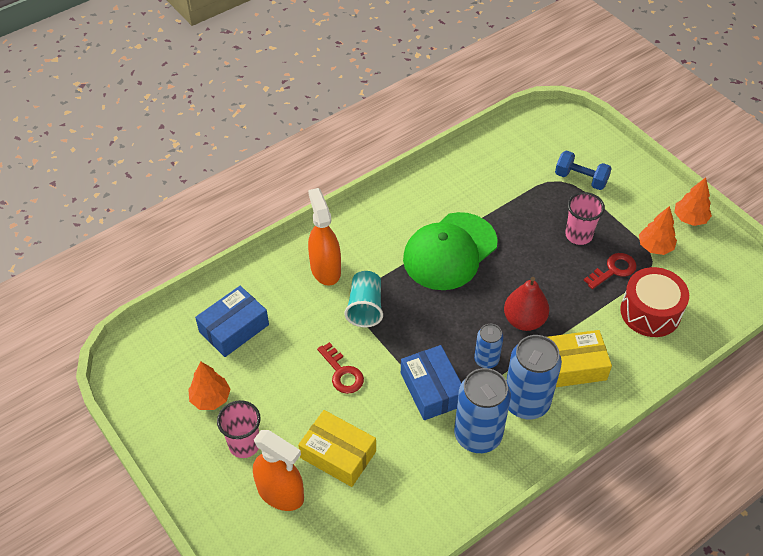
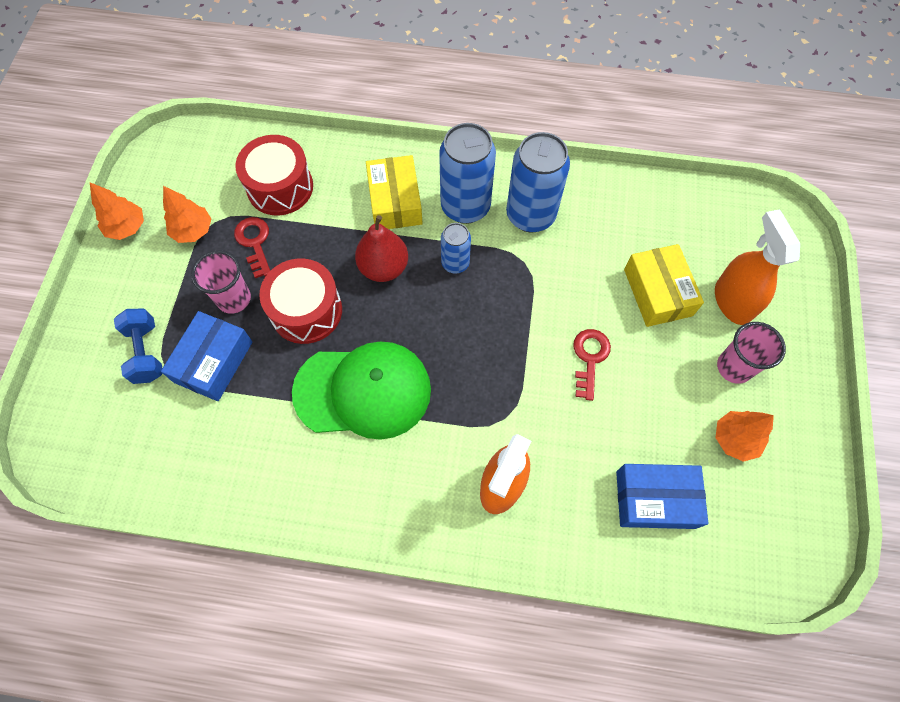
camera: 135 degrees left, 15 degrees up
(365, 307) = (505, 405): turquoise cup -> none
(432, 389) = (527, 278): blue box -> blue box (213, 362)
(533, 262) = (306, 310): none -> red drum
(573, 366) = (395, 201): yellow box -> yellow box turned 45 degrees clockwise
(613, 270) = (254, 243): red key -> red key turned 60 degrees clockwise

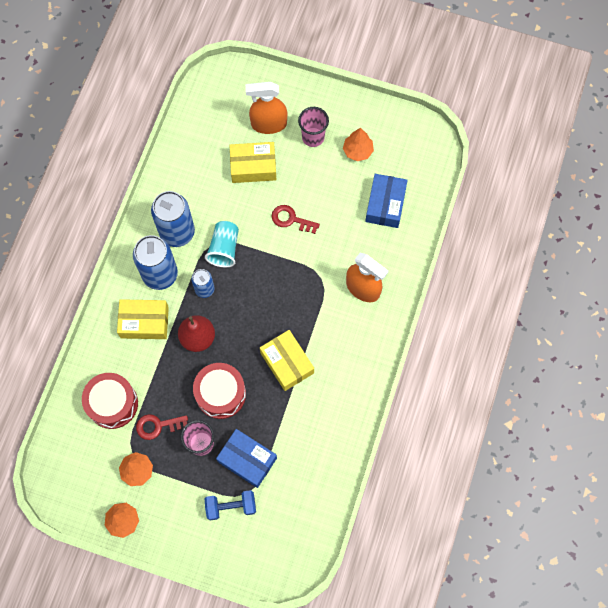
camera: 80 degrees left, 5 degrees up
(363, 391) = (287, 363): green cap -> yellow box
(521, 277) = (224, 248): none -> turquoise cup

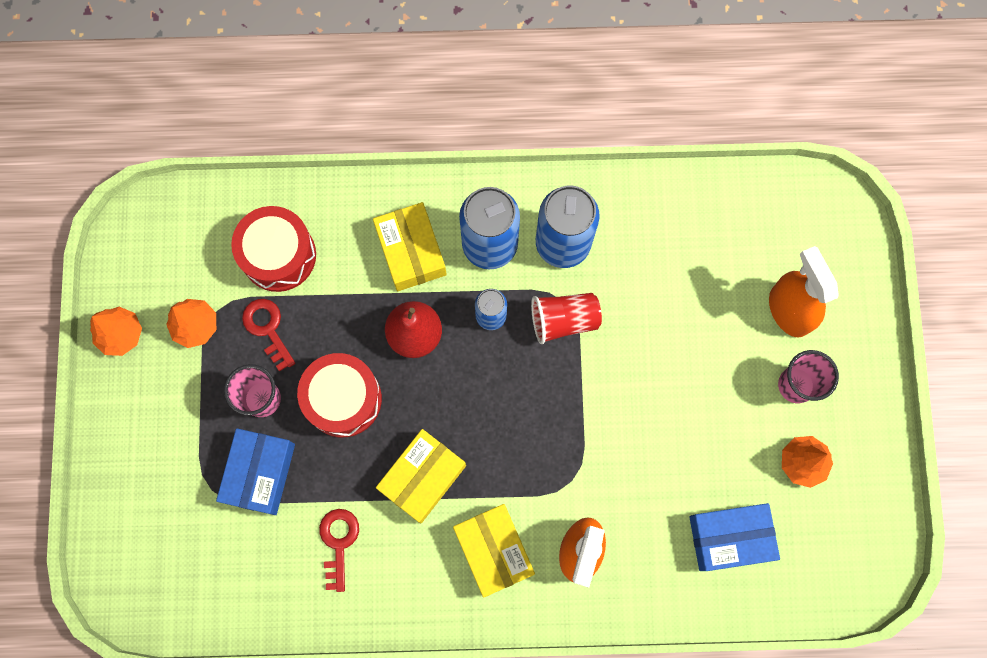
camera: 70 degrees right, 5 degrees up
(224, 248) = (564, 320): turquoise cup -> red cup
(231, 506) = (186, 475): blue dumbbell -> none
(253, 166) = (710, 313): yellow box -> yellow box (493, 550)
(291, 219) = (648, 401): red key -> red key (338, 543)

